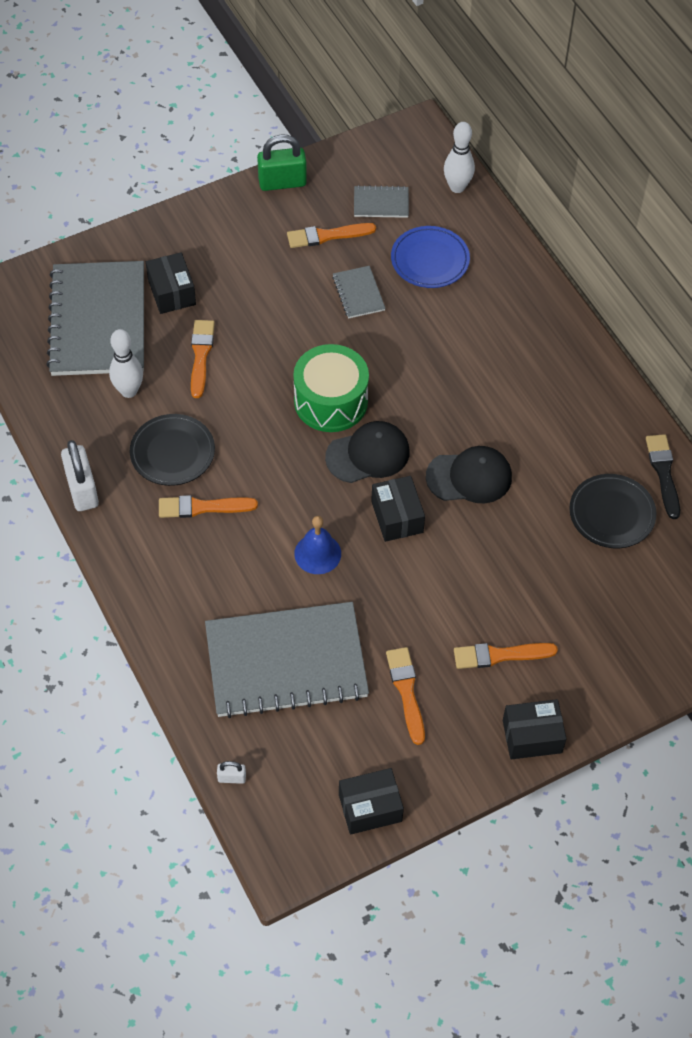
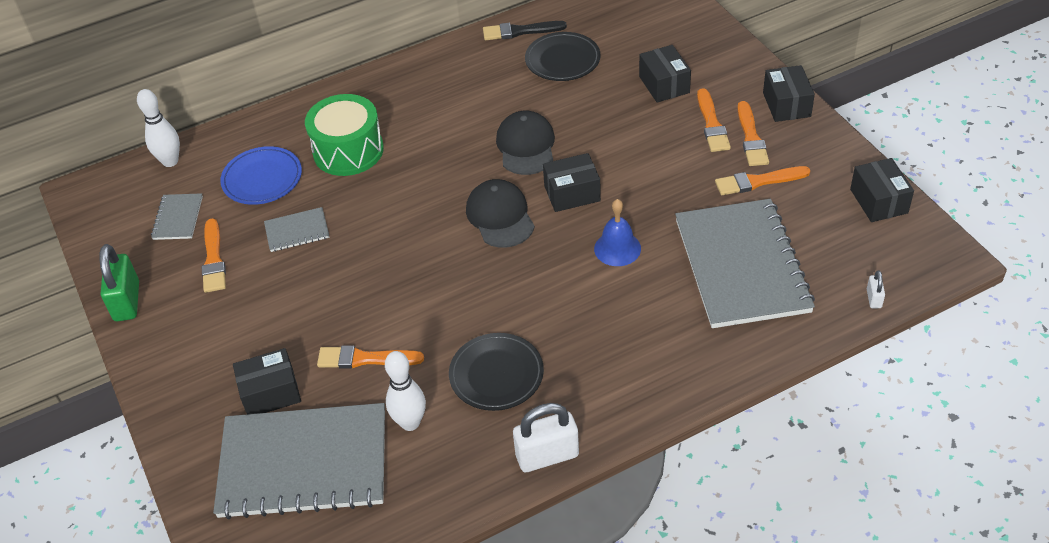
camera: 85 degrees left, 10 degrees down
(202, 507) = (567, 343): orange brush -> orange brush (751, 138)
(331, 401) = (434, 247): green drum -> green drum (348, 151)
(568, 612) = (664, 84): none -> black box

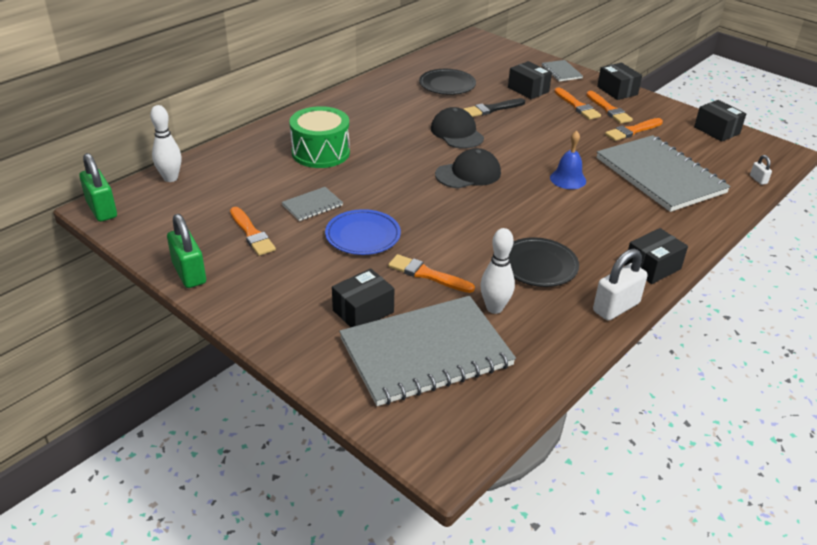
camera: 25 degrees left, 10 degrees down
(83, 195) = (102, 210): none -> green padlock
(178, 218) = (201, 212): grey notebook -> grey notebook (561, 72)
(262, 179) = (260, 178): blue plate -> blue plate (363, 235)
(365, 359) = (427, 274): orange brush -> orange brush turned 45 degrees clockwise
(500, 216) = (468, 174): black cap -> black cap turned 105 degrees clockwise
(520, 31) = (404, 73): black brush -> black brush (492, 109)
(572, 193) = (511, 154): black box -> black box (652, 267)

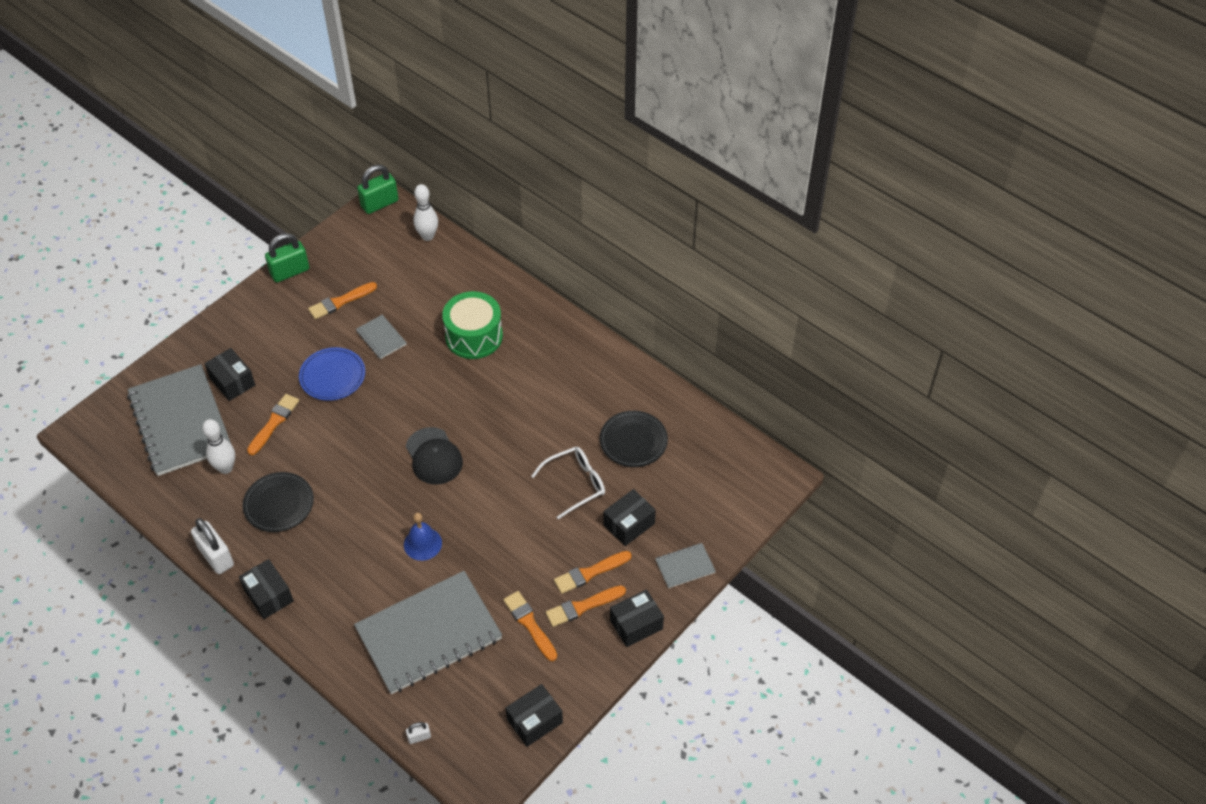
camera: 90 degrees right, 15 degrees up
(457, 133) = (517, 448): black cap -> none
(492, 109) = (575, 484): black brush -> white glasses

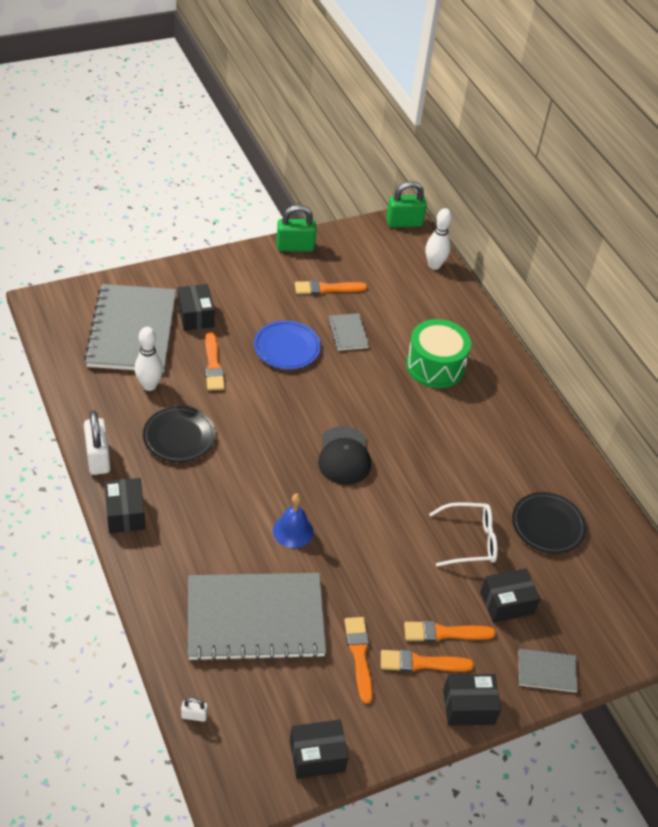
camera: 20 degrees right, 5 degrees down
(274, 423) = (213, 365): orange brush -> orange brush turned 120 degrees clockwise

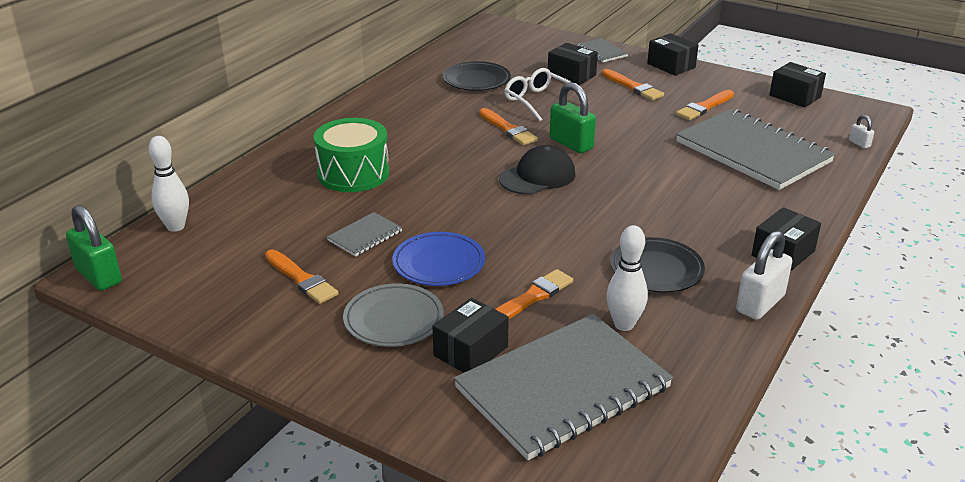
camera: 120 degrees left, 15 degrees down
(252, 303) = (393, 319): none -> grey plate
(293, 531) = (653, 168): blue bell -> none
(295, 247) = (239, 337): green padlock -> green padlock (571, 144)
(421, 663) = (669, 87): orange brush -> orange brush (508, 129)

